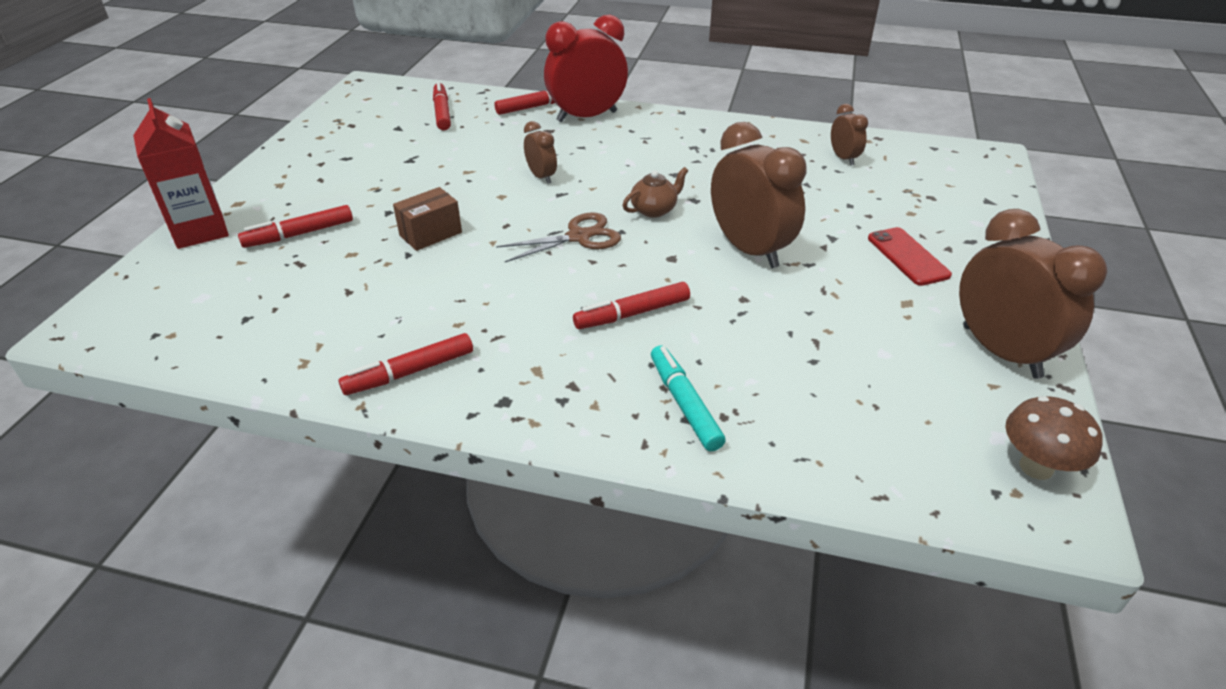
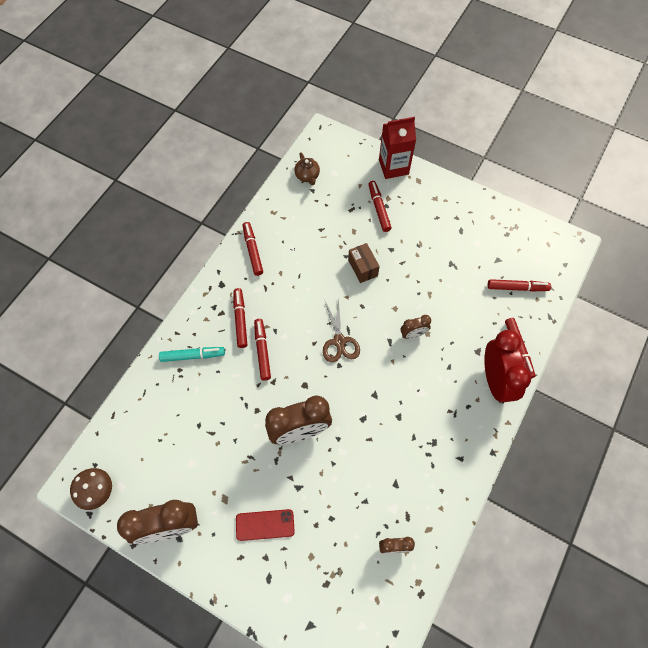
camera: 105 degrees right, 25 degrees up
(579, 355) = (240, 320): none -> red marker
(654, 210) = (357, 390): brown teapot -> brown teapot (307, 176)

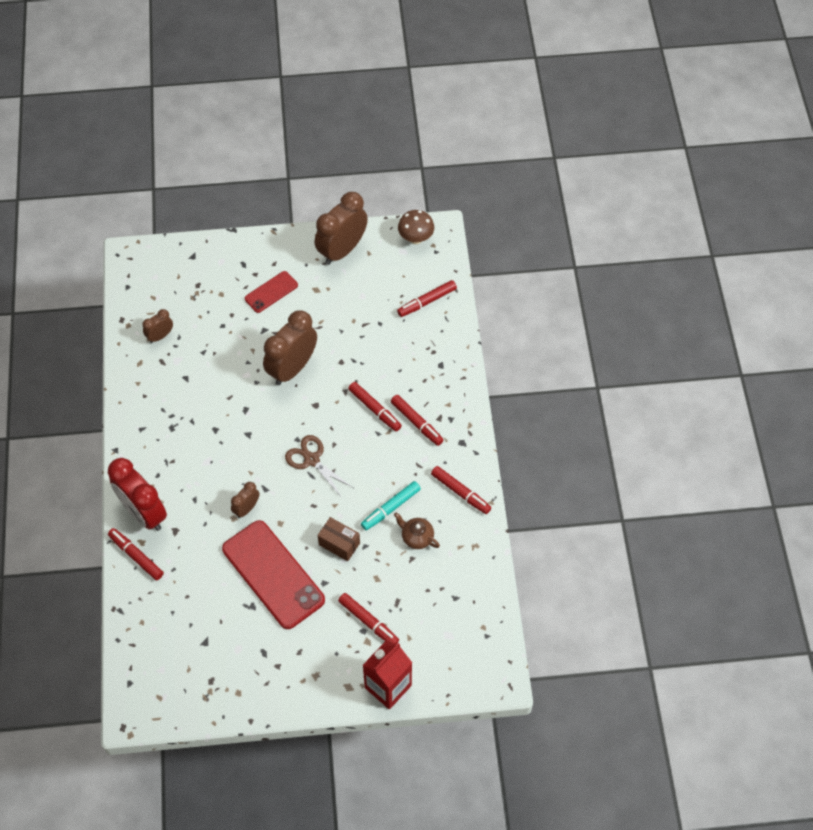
camera: 145 degrees right, 5 degrees down
(193, 356) = (432, 369): turquoise marker -> turquoise marker (390, 508)
(307, 176) = (473, 611): brown teapot -> brown teapot (416, 537)
(423, 275) = (273, 574): none -> red phone
(517, 288) = (168, 622): red marker -> red marker (427, 301)

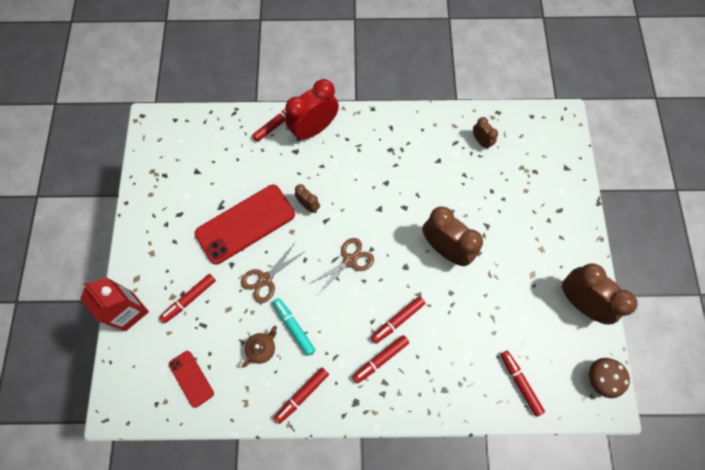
camera: 95 degrees right, 10 degrees up
(271, 292) = (528, 233): red phone -> red phone (191, 378)
(339, 544) = (265, 279): brown box -> brown scissors

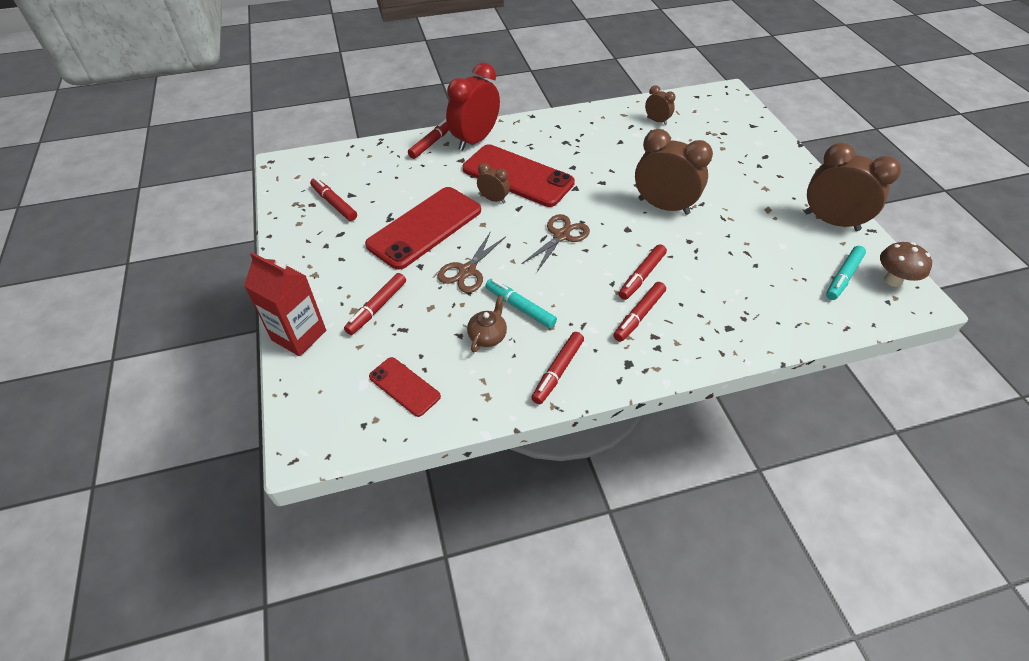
camera: 15 degrees left, 20 degrees down
(336, 182) = (517, 176): none -> red phone
(520, 383) = (810, 302): red marker -> red marker (334, 203)
(559, 364) = (843, 277): none -> turquoise marker

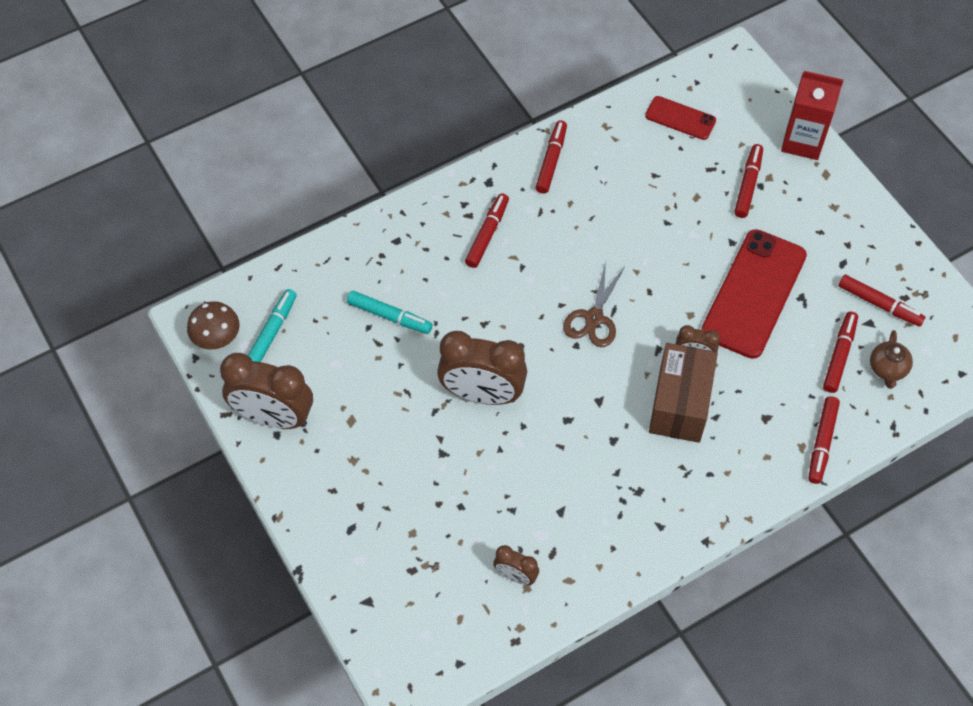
camera: 165 degrees right, 10 degrees up
(467, 271) = (679, 247): brown scissors -> none
(475, 140) = (765, 463): red clock -> none
(487, 336) = (627, 180): brown teapot -> brown teapot (887, 369)
(517, 176) = (679, 405): red phone -> brown box
(520, 307) = (608, 217): turquoise marker -> turquoise marker (389, 316)
(641, 276) = (492, 282): red marker -> red marker (839, 355)

